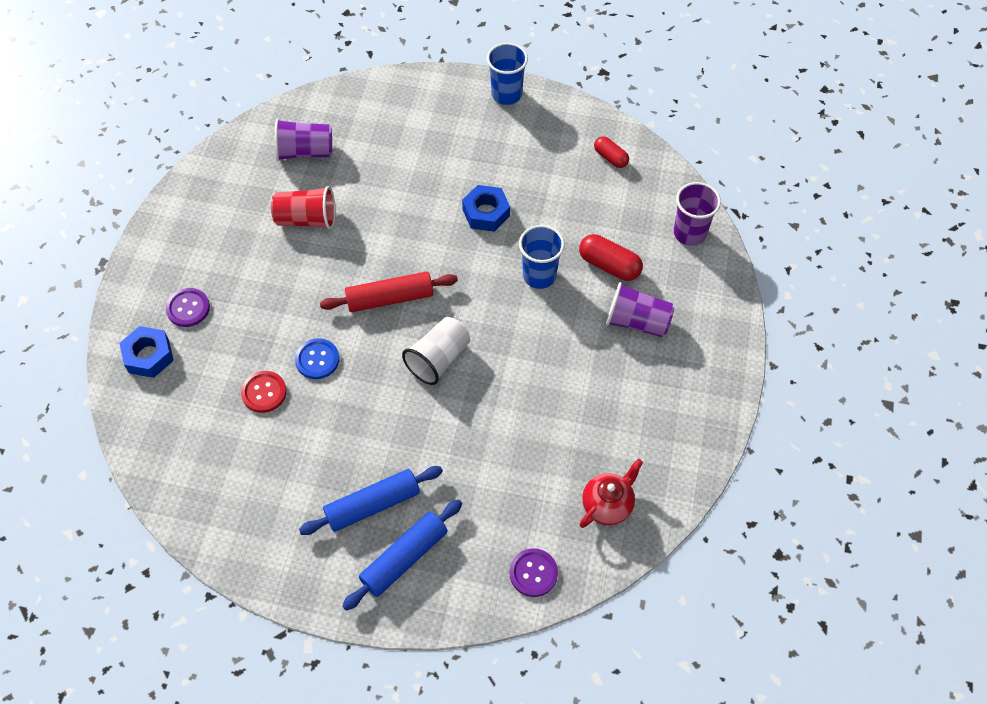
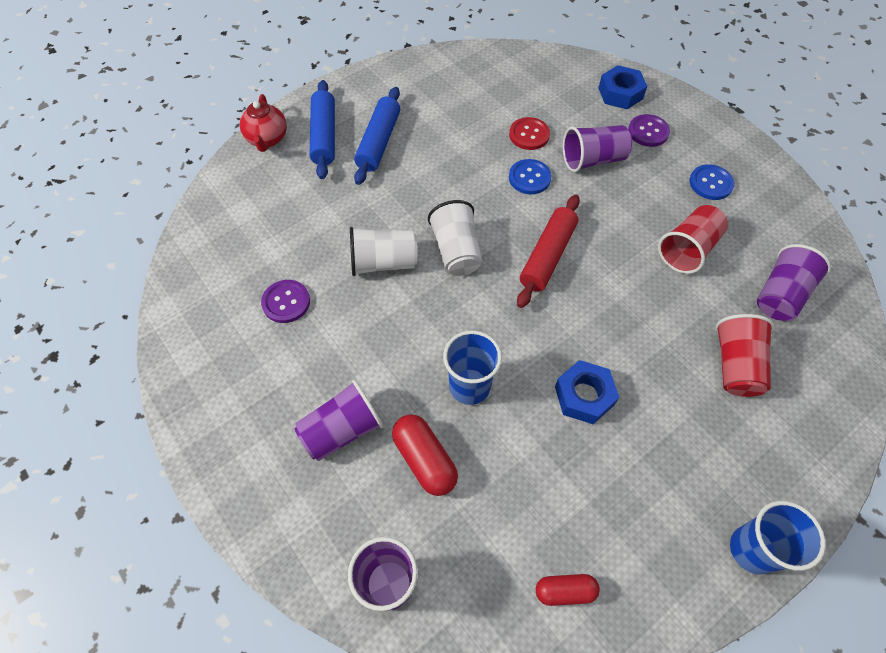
camera: 130 degrees right, 0 degrees up
(220, 237) = (710, 183): none -> blue button
(258, 328) = (592, 160): none -> purple cup
(388, 150) = (735, 365): none -> red cup
(494, 399) = (383, 263): none -> white cup
(533, 573) = (233, 193): purple button -> purple button (286, 302)
(608, 505) = (221, 271): red teapot -> red teapot (267, 140)
(609, 265) = (425, 460): red capsule -> red capsule turned 75 degrees clockwise

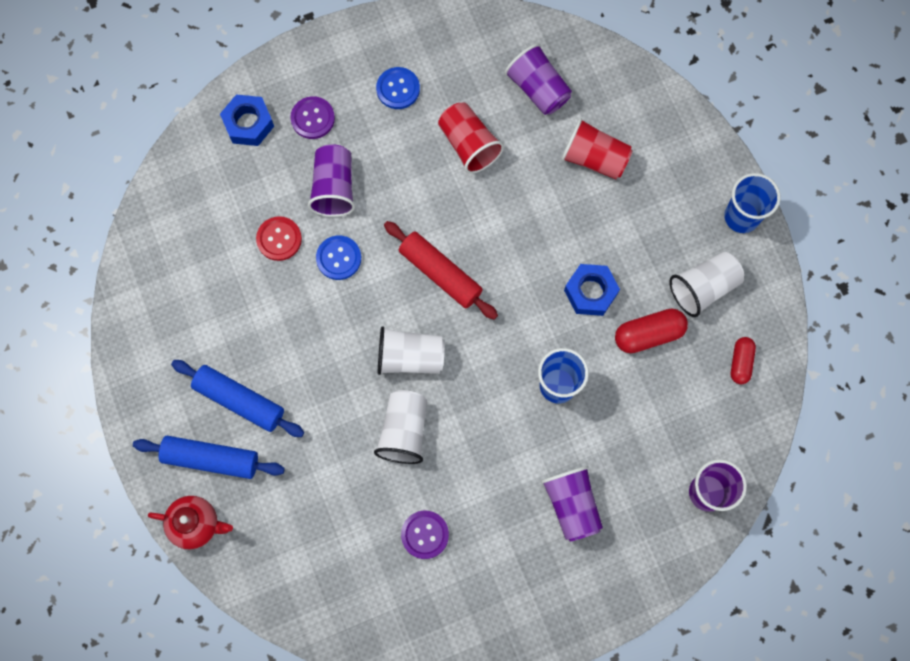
camera: 75 degrees left, 15 degrees up
(425, 460) = (615, 441): red capsule -> red capsule (648, 334)
(640, 521) = (703, 288): none -> white cup

